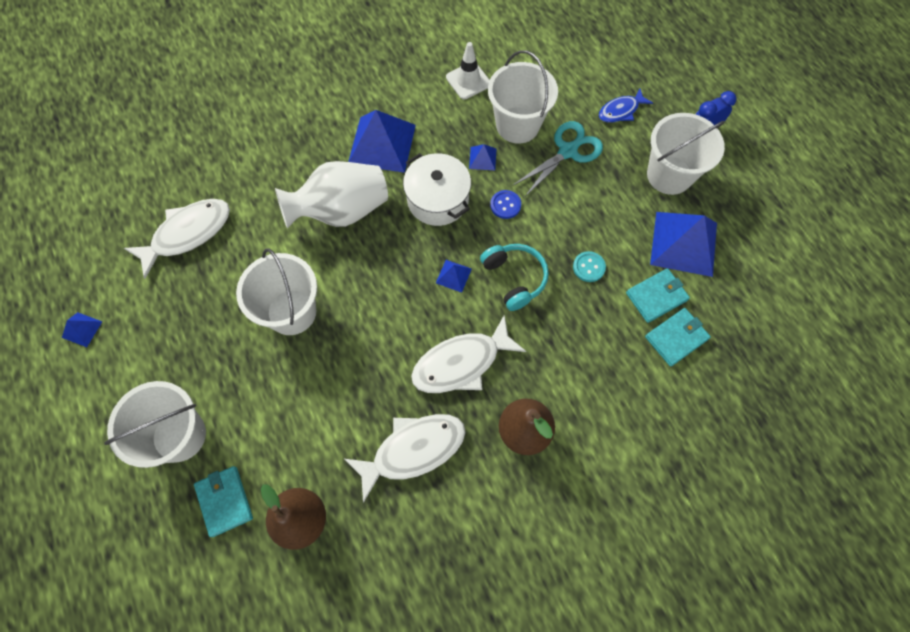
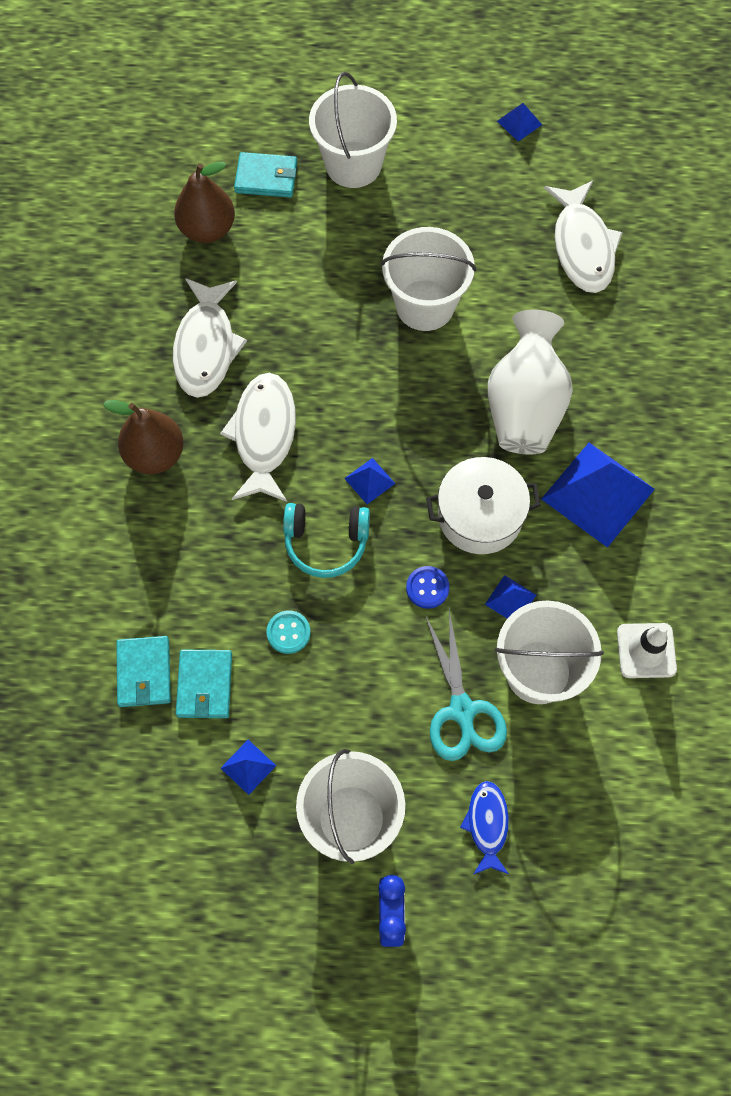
camera: 120 degrees right, 0 degrees up
(683, 243) = (248, 766): blue pyramid -> blue pyramid, size x0.45

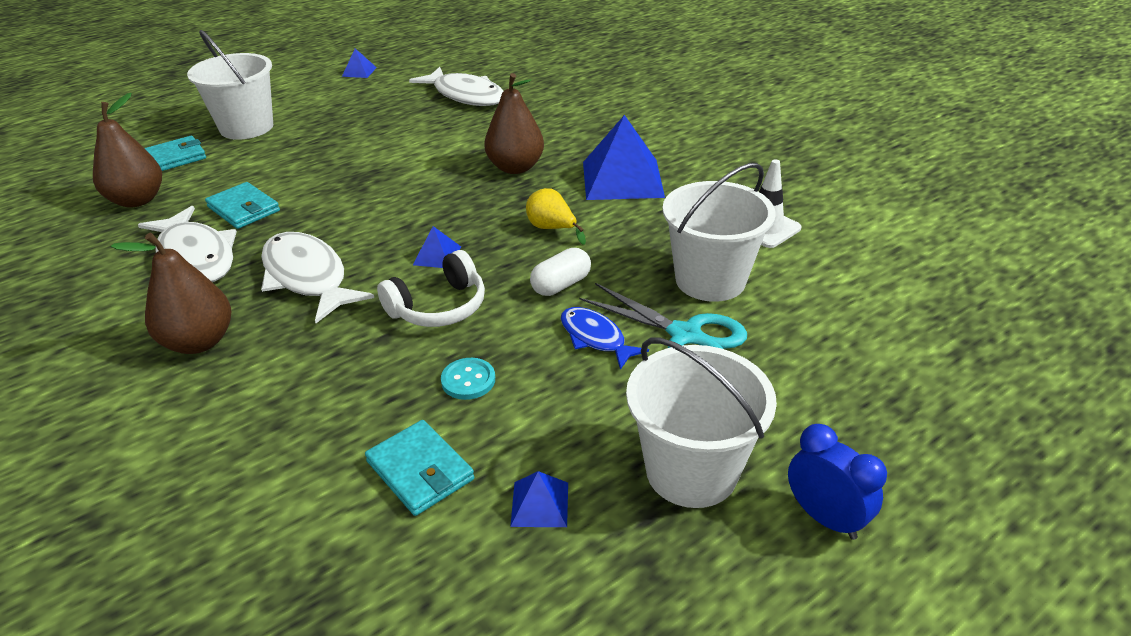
camera: 40 degrees left, 30 degrees down
(144, 673) = (336, 505): turquoise wallet -> turquoise wallet (243, 209)
(326, 542) = (439, 307): turquoise headphones -> white headphones
(425, 305) = (379, 159): white bucket -> none
(427, 588) = (561, 285): blue button -> white capsule
(480, 516) = (552, 229): white pot -> yellow pear
(487, 824) = (806, 391): blue fish -> blue fish (595, 338)
(510, 599) = (634, 256): blue pyramid -> none
(524, 406) = (515, 167): white vase -> brown pear

